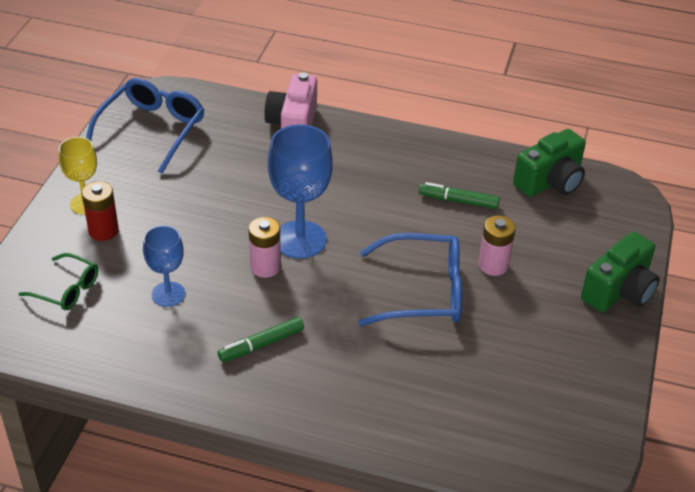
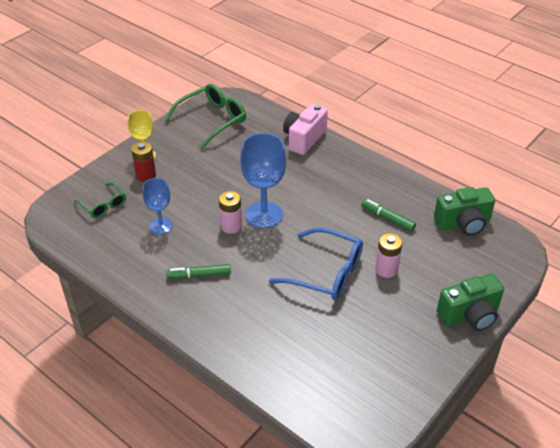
camera: 25 degrees right, 0 degrees up
(152, 130) = (212, 120): blue glasses -> green glasses

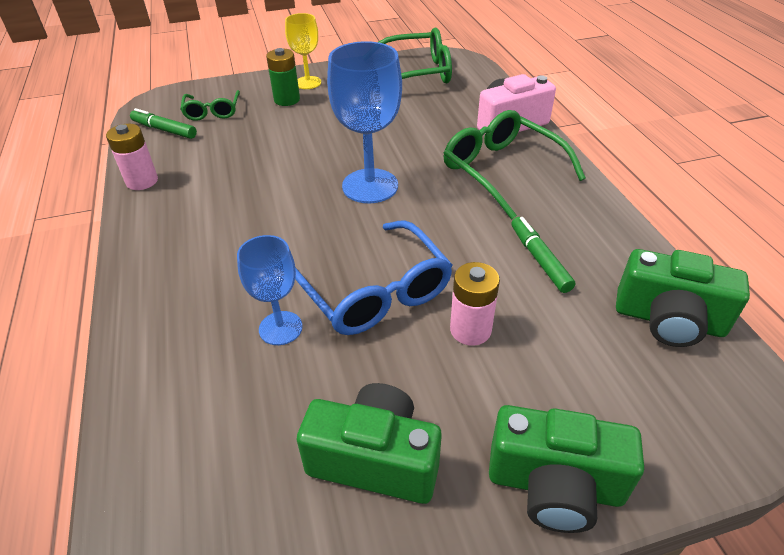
camera: 35 degrees right, 0 degrees up
(146, 175) = (287, 100): red battery -> green battery
(161, 226) = (242, 152): blue goblet -> blue goblet (280, 328)
(199, 275) = (218, 220): green marker -> green marker (164, 130)
(231, 226) = (317, 183): pink battery -> pink battery (142, 181)
(326, 173) = (501, 170): none -> green glasses
(397, 344) = (375, 459): none -> green camera

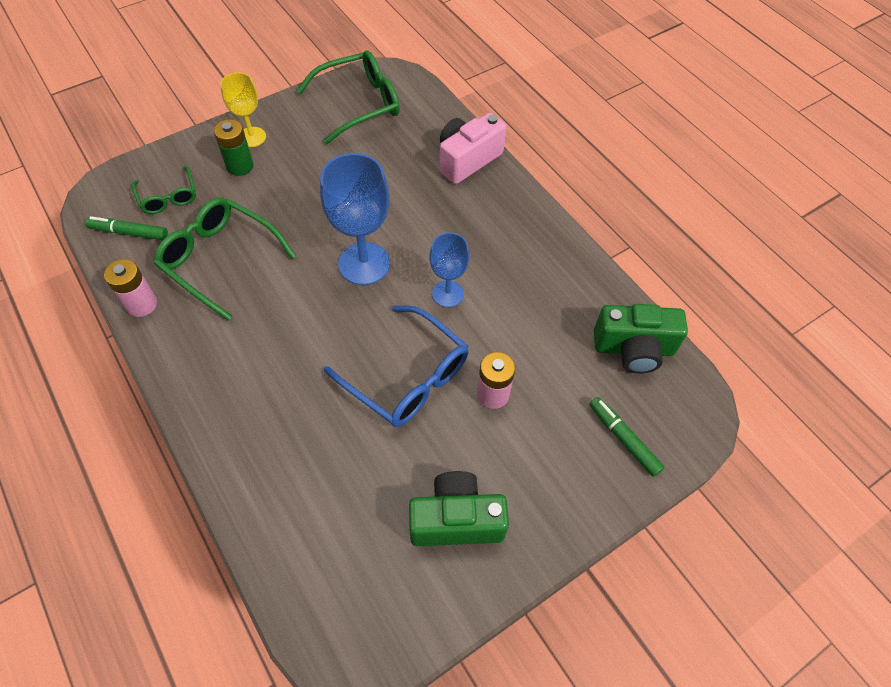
camera: 20 degrees left, 15 degrees up
(280, 328) = (344, 431): blue goblet -> blue goblet (448, 294)
(501, 170) = (475, 220): green glasses -> green glasses (219, 259)
(539, 259) = (529, 313): green marker -> green marker (623, 439)
(554, 485) = (580, 503): green camera -> none

